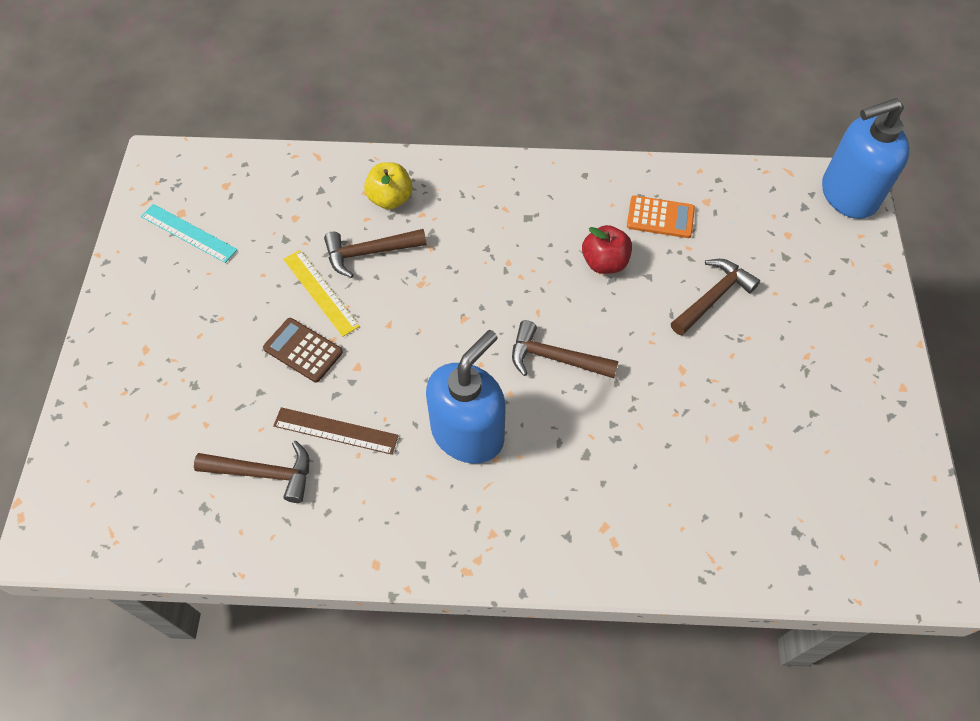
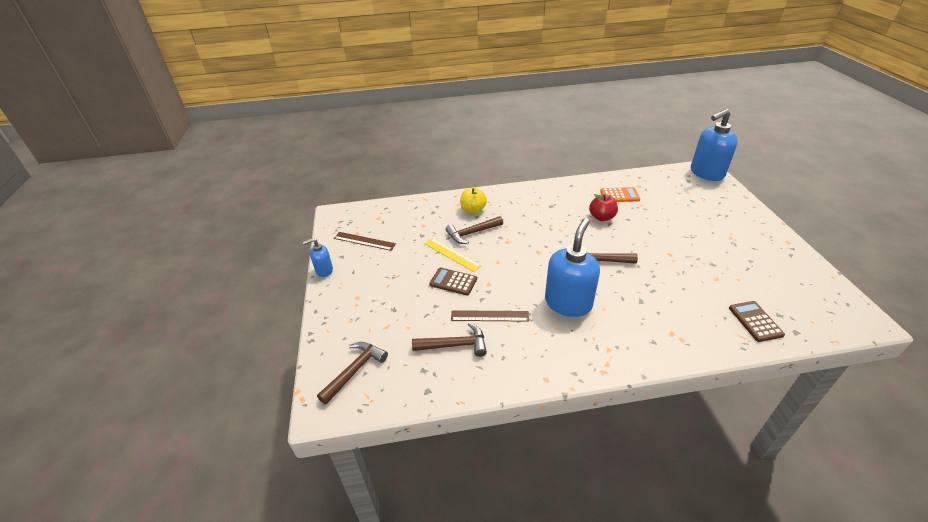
camera: 10 degrees left, 20 degrees down
(108, 283) = (324, 270): none -> blue soap dispenser
(188, 233) = (364, 241): turquoise ruler -> brown ruler
(713, 297) = (666, 222): brown hammer -> brown hammer (355, 371)
(749, 535) = (755, 321): none -> brown calculator

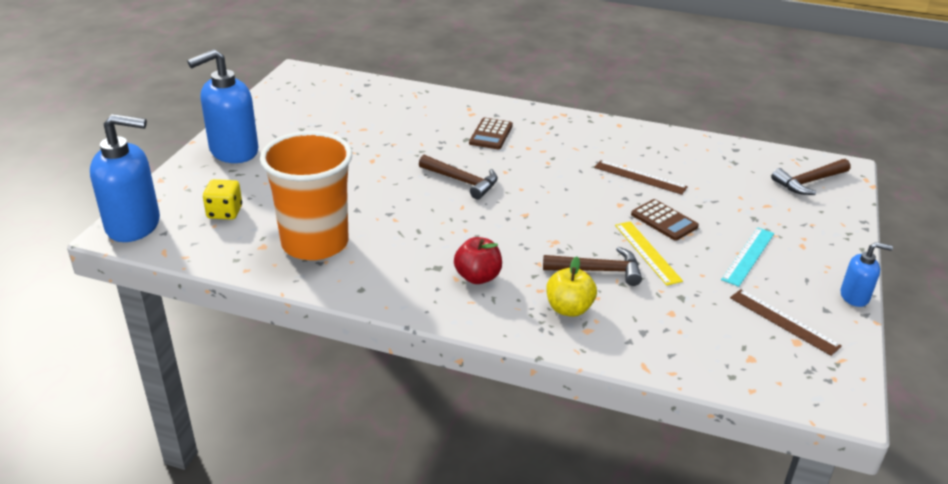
camera: 155 degrees left, 5 degrees down
(391, 275) = (748, 256): none -> turquoise ruler
(454, 345) = (693, 168): brown hammer -> none
(568, 303) = (543, 160): blue soap dispenser -> blue soap dispenser (233, 151)
(601, 217) = (387, 224): red apple -> red apple (478, 277)
(619, 195) = (315, 243): orange calculator -> orange cup
(683, 193) = (224, 212): none -> yellow dice
(755, 321) = (387, 98): brown calculator -> brown calculator (491, 134)

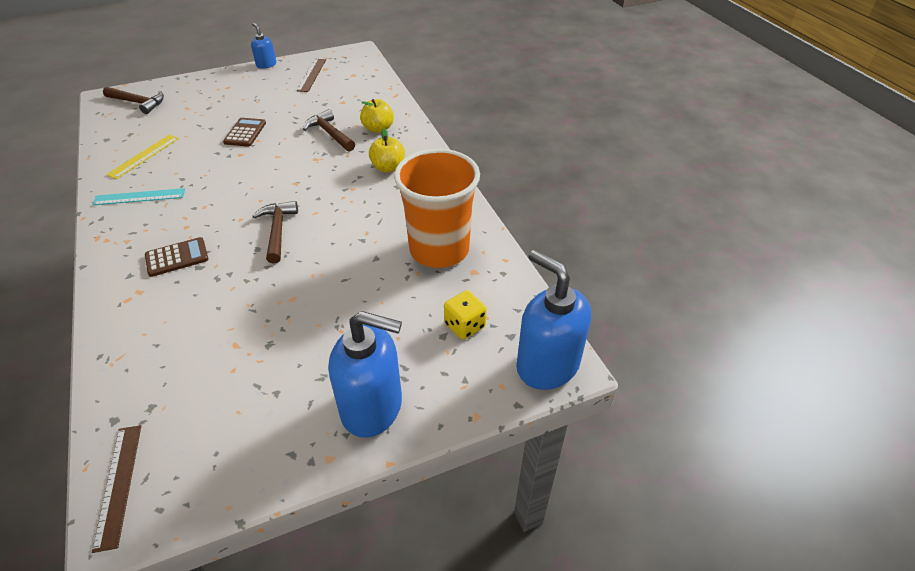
camera: 130 degrees left, 10 degrees up
(478, 277) = (388, 167): red apple -> yellow apple
(640, 177) = (190, 160): brown ruler -> brown ruler (118, 484)
(647, 252) = (291, 126): yellow ruler -> yellow ruler (144, 156)
(748, 256) = (258, 98): turquoise ruler -> turquoise ruler (139, 197)

